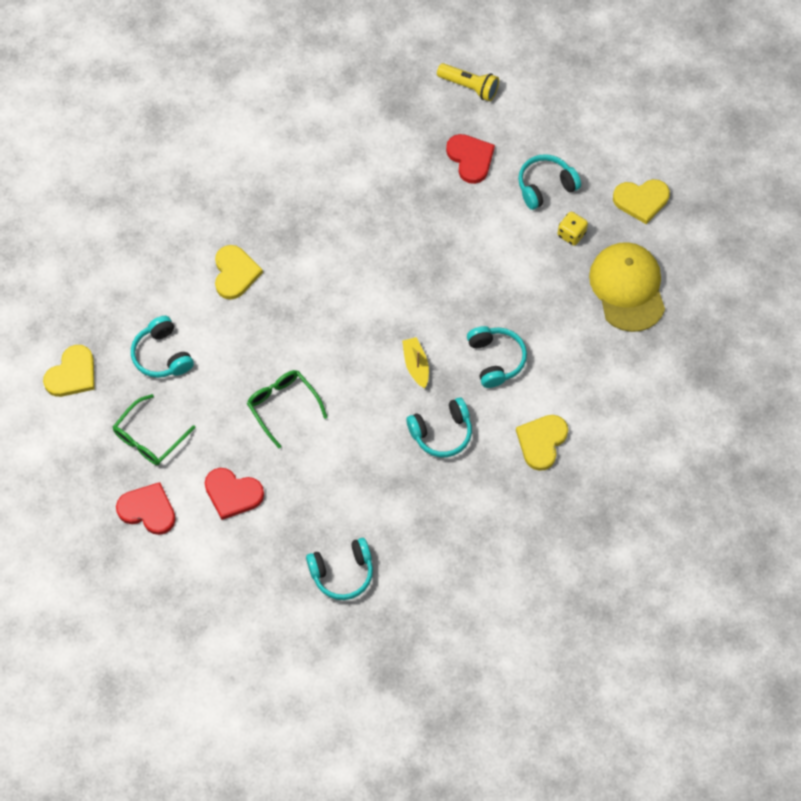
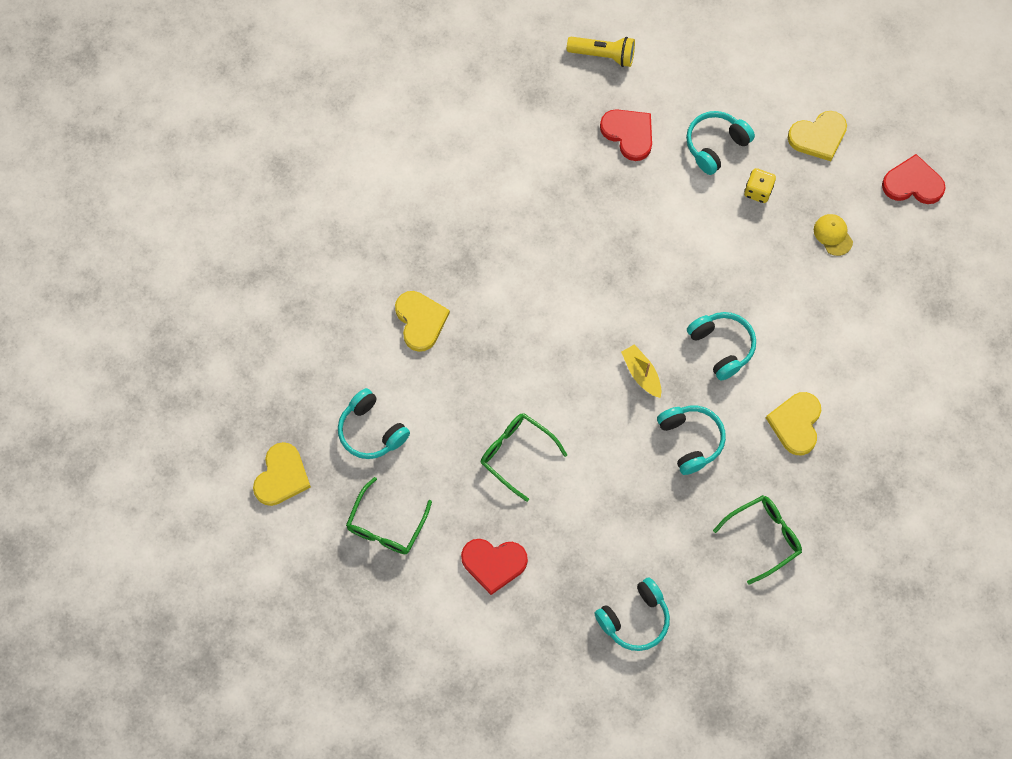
camera: 15 degrees left, 5 degrees up
(148, 510) = (410, 605): red heart -> red heart (913, 183)
(441, 432) = (690, 440): turquoise headphones -> turquoise headphones turned 75 degrees counterclockwise
(481, 532) = (764, 536): none -> green glasses
(627, 288) = (833, 235): yellow cap -> yellow cap, size x0.44

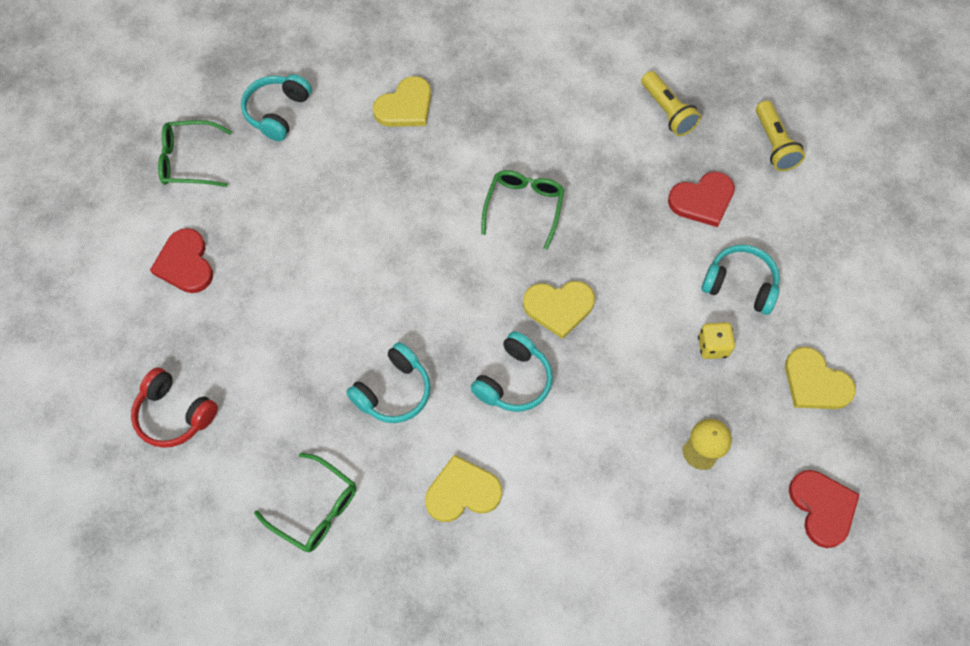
camera: 65 degrees right, 5 degrees down
(281, 476) = (203, 63): yellow heart -> yellow heart (559, 307)
(516, 453) = (307, 237): green glasses -> green glasses (524, 206)
(532, 117) = (667, 111): none -> yellow flashlight
(629, 134) = (702, 200): red heart -> red heart turned 45 degrees clockwise
(634, 619) = (174, 414): turquoise headphones -> red headphones
(641, 374) = (445, 315): yellow boat -> none

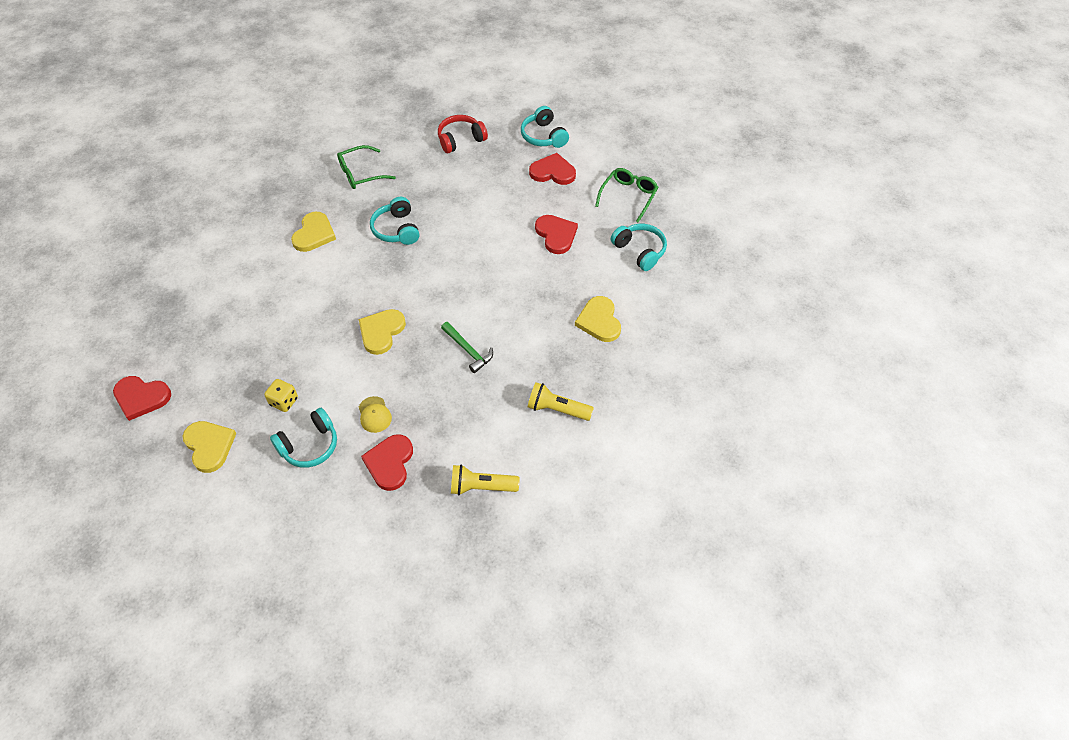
camera: 120 degrees right, 10 degrees down
(299, 206) = (556, 235): none -> red heart
(514, 381) = (355, 286): turquoise headphones -> turquoise headphones (543, 136)
(524, 206) = (468, 350): green glasses -> green hammer
(706, 444) = (231, 360): yellow cap -> yellow cap (374, 414)
(774, 144) = (397, 547): yellow flashlight -> yellow flashlight (557, 409)
(815, 383) = (209, 446): yellow heart -> yellow heart turned 75 degrees clockwise

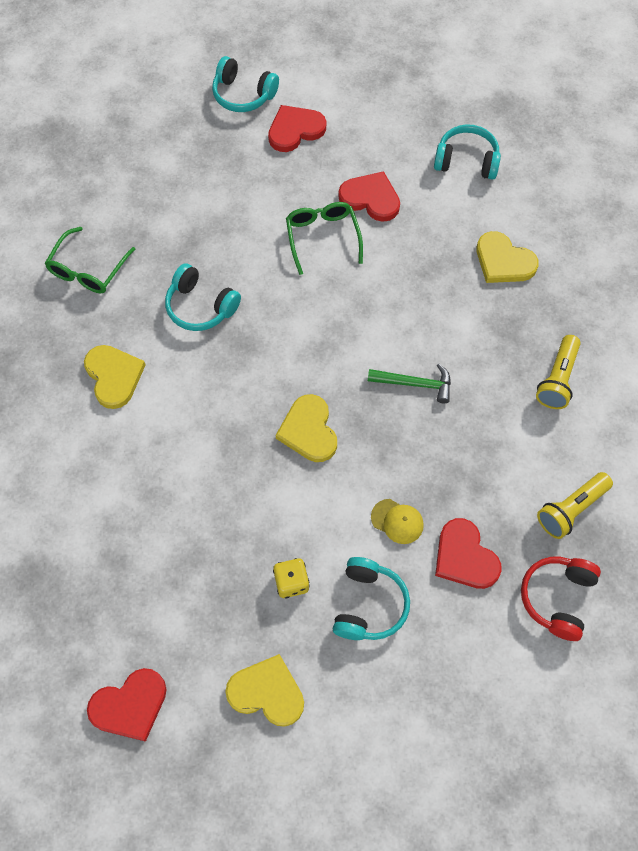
camera: 40 degrees left, 10 degrees up
(461, 140) = (158, 155): red headphones -> red headphones (557, 598)
(557, 409) = (557, 379): yellow flashlight -> yellow flashlight turned 45 degrees counterclockwise
(628, 196) = (397, 108): green glasses -> green glasses (322, 237)

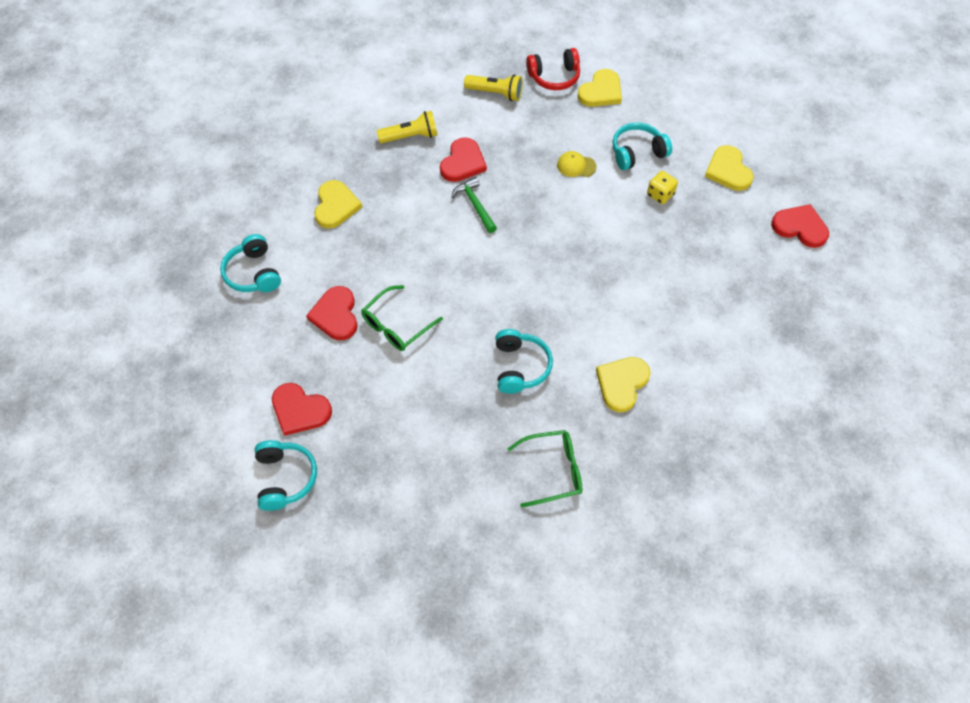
camera: 125 degrees left, 5 degrees down
(309, 430) = (558, 242): yellow heart -> yellow heart (601, 91)
(397, 521) = (576, 166): yellow cap -> yellow cap turned 75 degrees counterclockwise
(465, 557) = (568, 125): red heart -> red heart (463, 162)

